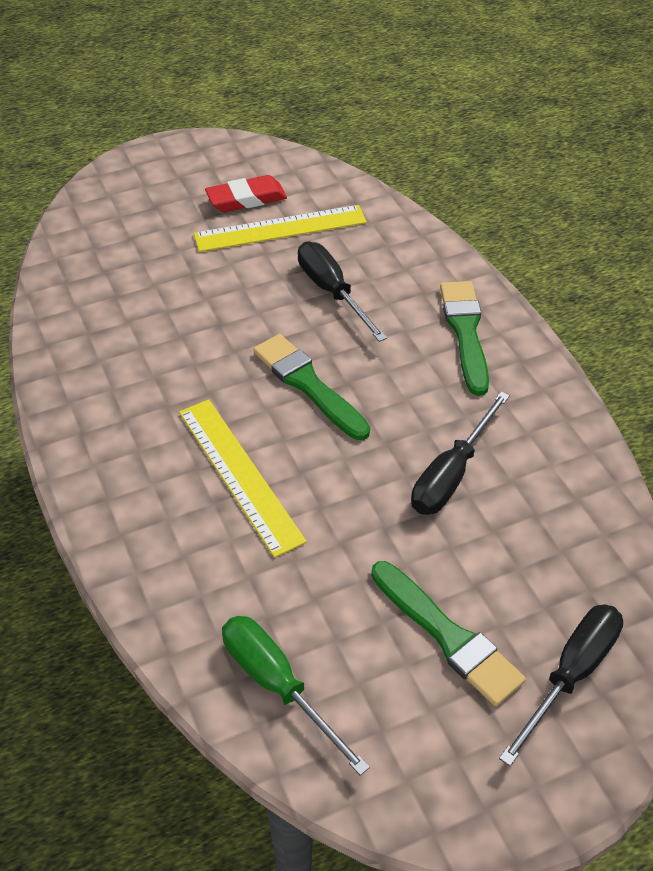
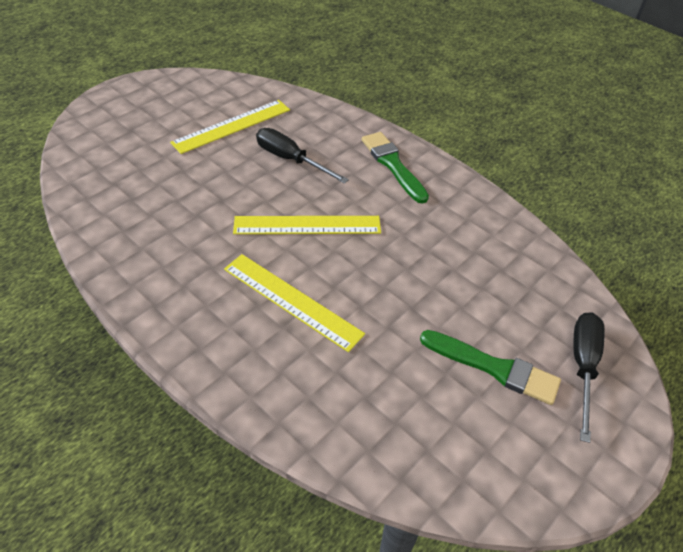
camera: 25 degrees left, 0 degrees up
(246, 199) = (197, 111): red eraser -> none
(278, 685) = (400, 444): green screwdriver -> none
(308, 385) = (307, 225): green brush -> yellow ruler
(451, 474) = (435, 258): black screwdriver -> none

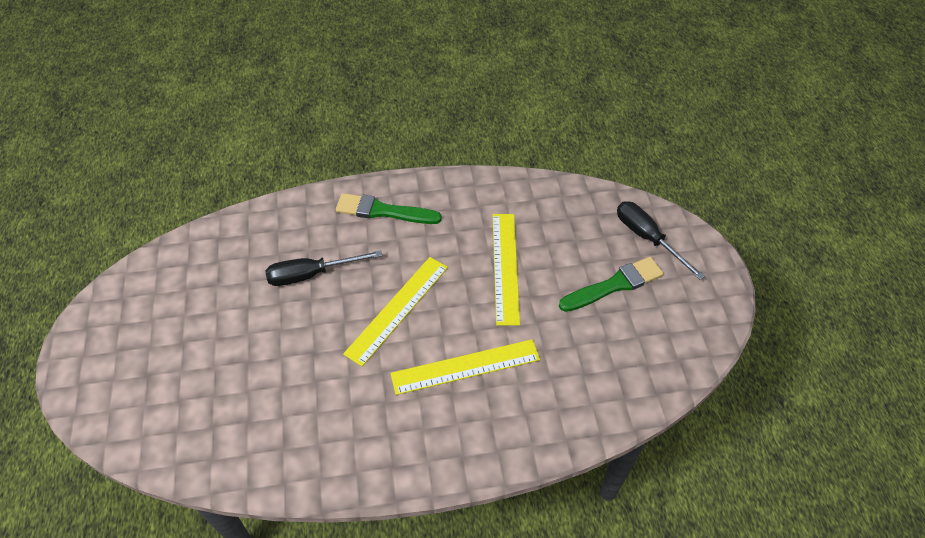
camera: 50 degrees left, 5 degrees up
(232, 126) = (224, 291): yellow ruler -> yellow ruler (505, 267)

